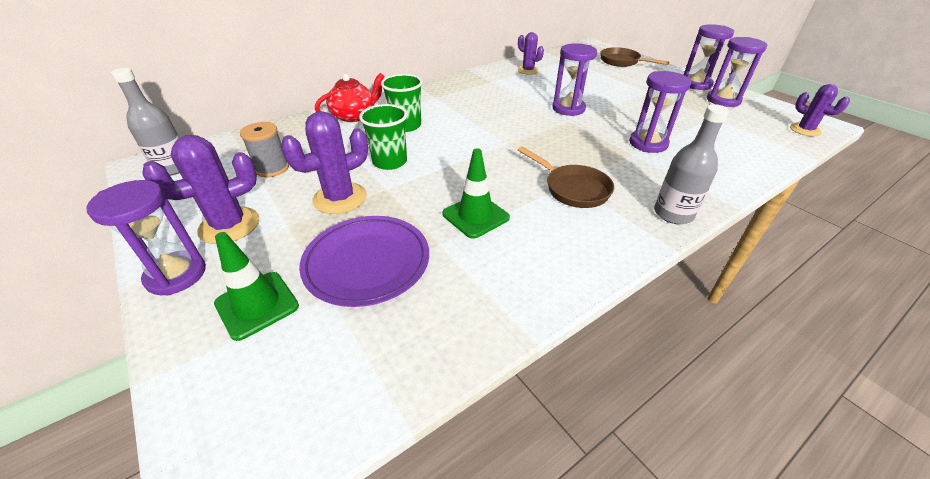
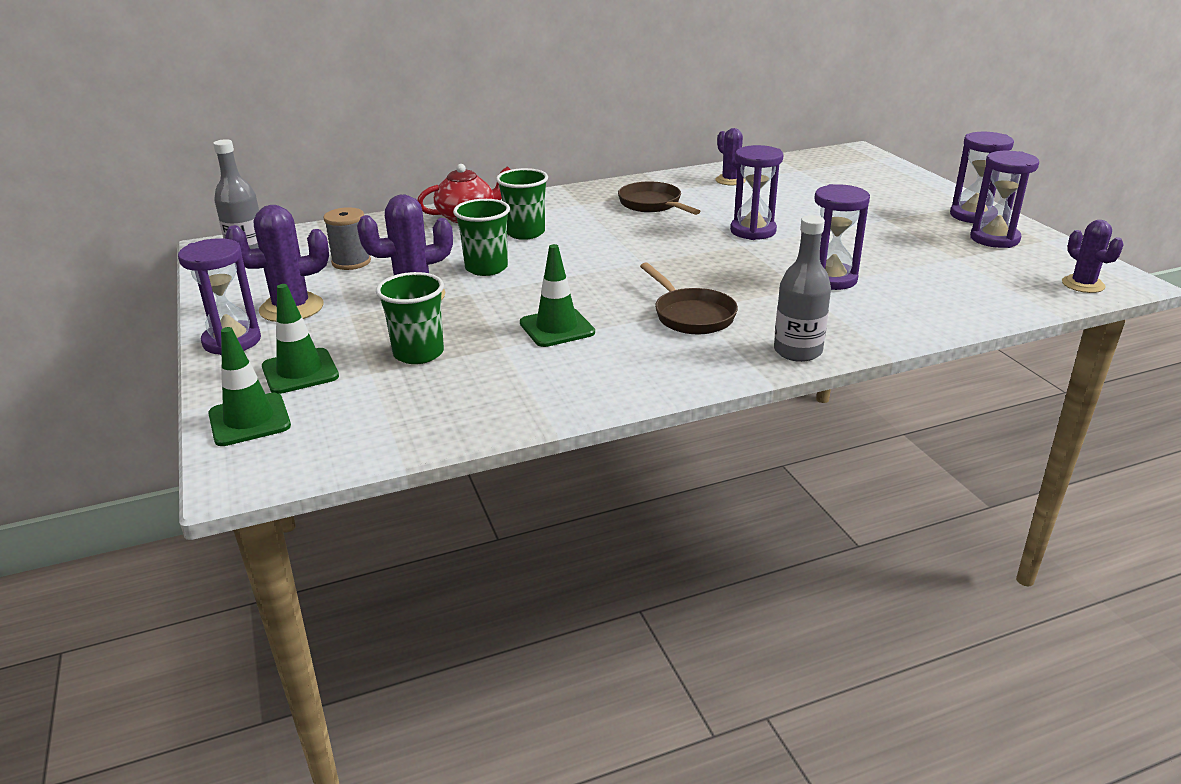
camera: 15 degrees right, 10 degrees down
(216, 387) = (249, 420): none -> green traffic cone
(367, 263) = (418, 353): purple plate -> green cup
(622, 62) = (883, 178): brown pan -> brown pan (652, 205)

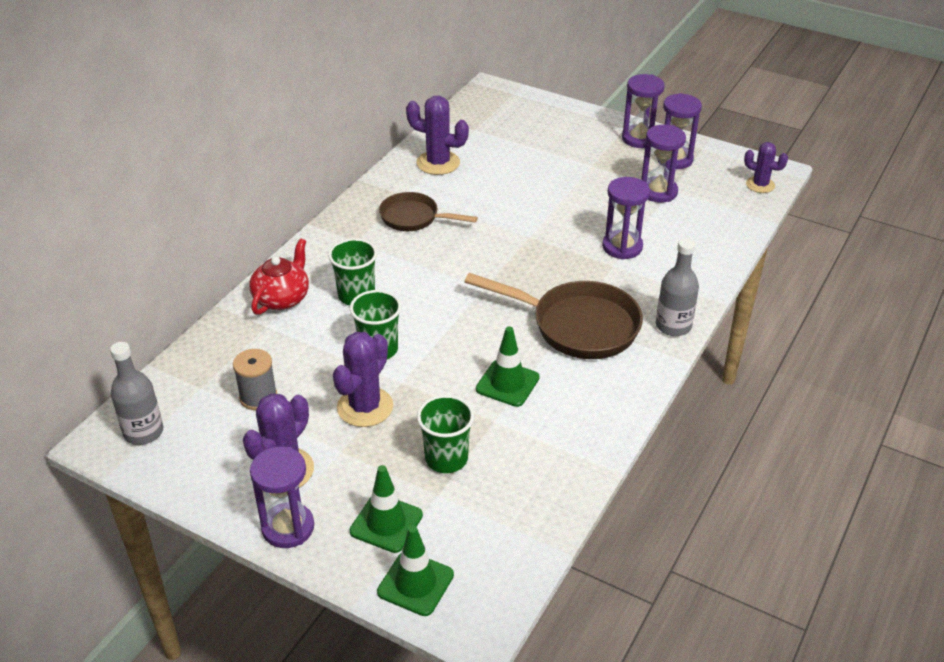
camera: 40 degrees left, 10 degrees up
(691, 315) = (577, 326): brown pan -> brown pan, size x1.62
(730, 180) = (438, 163): purple cactus -> purple cactus, size x1.56
(753, 231) = (520, 218): purple hourglass -> purple hourglass (658, 192)

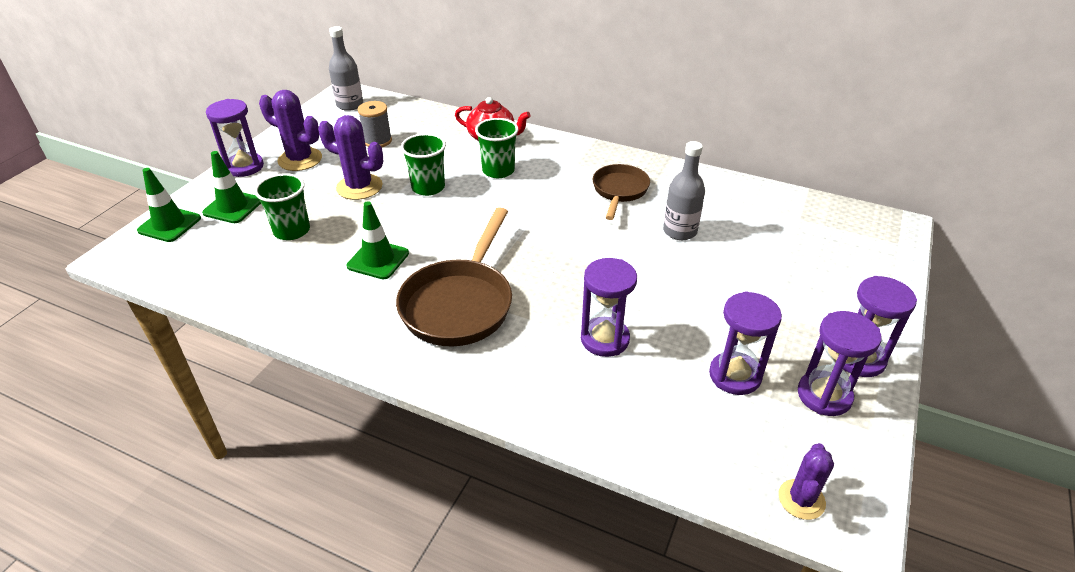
camera: 85 degrees right, 0 degrees up
(438, 163) = (720, 199): purple cactus -> none
(673, 326) = (460, 381): grey bottle -> grey bottle (680, 231)

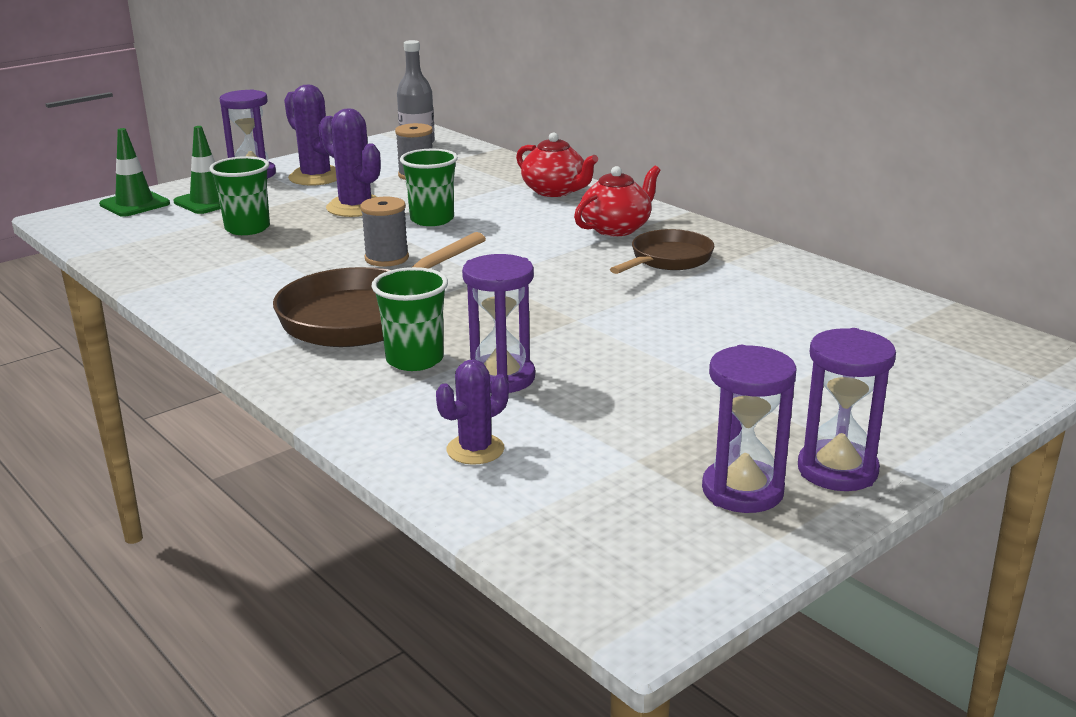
camera: 25 degrees right, 15 degrees down
(378, 260) = (312, 265): green traffic cone -> none
(428, 237) = (386, 258): none -> grey spool
(498, 171) = (531, 219): green cup -> green cup (414, 360)
(563, 167) = (616, 228): none -> red teapot
(680, 231) = (710, 307): grey bottle -> none
(735, 375) = (635, 445): purple hourglass -> none
(801, 499) = (597, 571): purple cactus -> purple cactus (475, 449)

